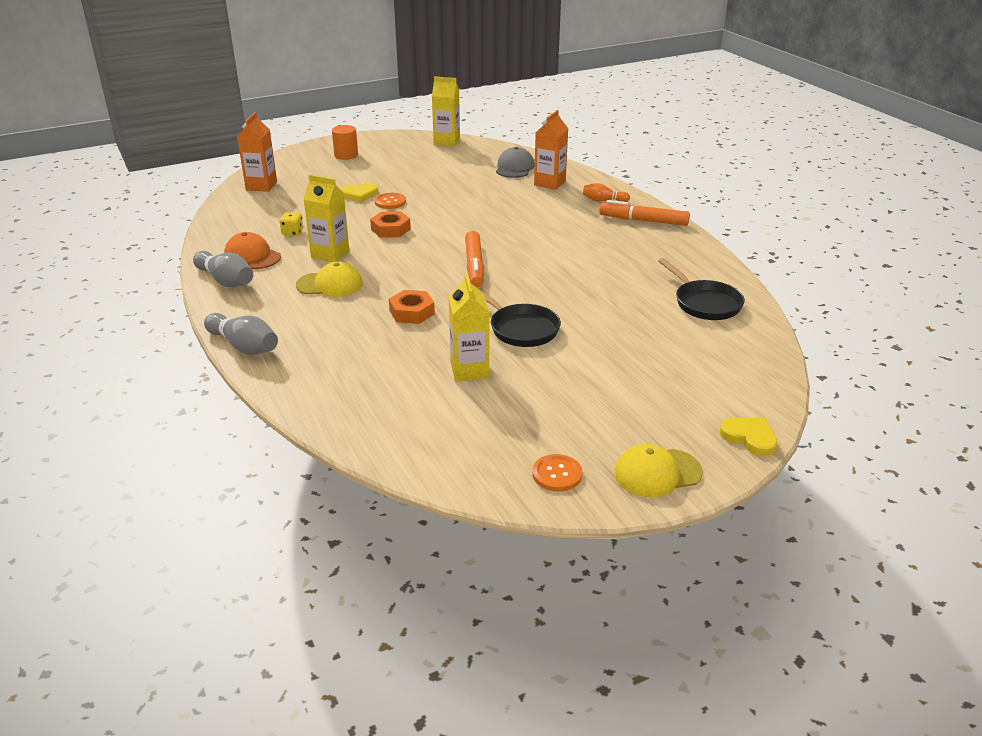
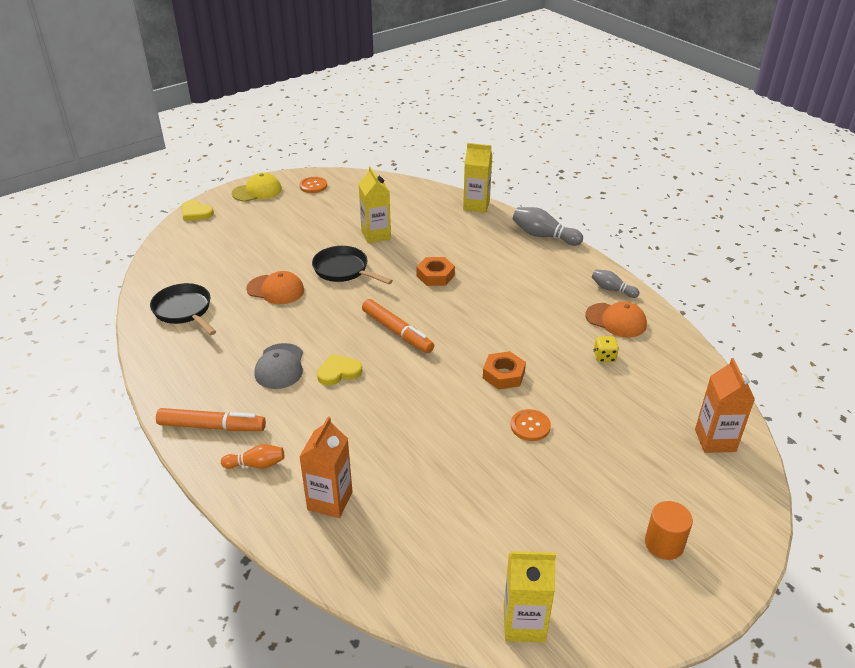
camera: 170 degrees right, 5 degrees up
(226, 281) = (612, 289): grey bowling pin -> grey bowling pin, size x0.62
(330, 254) = (544, 331): yellow carton -> yellow carton (476, 206)
(330, 284) = (519, 295): yellow cap -> none
(359, 194) = (577, 438): yellow heart -> yellow heart (339, 372)
(474, 266) = (397, 332): orange marker -> orange marker turned 150 degrees clockwise
(514, 167) = (387, 541): grey cap -> grey cap (280, 366)
(604, 315) = (276, 290): none -> orange cap

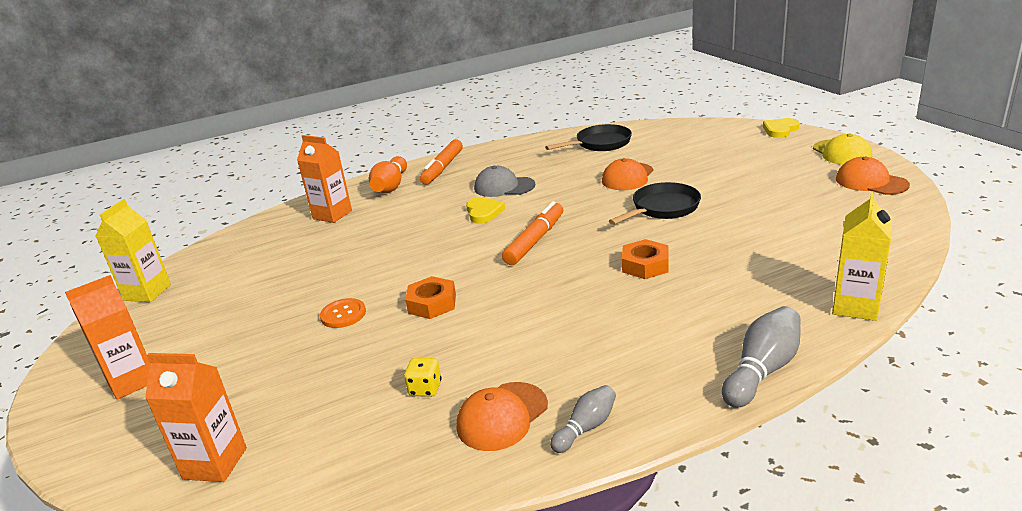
camera: 105 degrees right, 10 degrees down
(256, 464) = (390, 186): orange bowling pin -> orange bowling pin, size x1.61
(313, 186) = (871, 182): orange button -> orange cap
(376, 235) = (745, 225): yellow carton -> none
(397, 332) = (535, 240): orange marker -> orange marker turned 150 degrees clockwise
(664, 544) = (132, 381): orange cylinder -> orange carton

